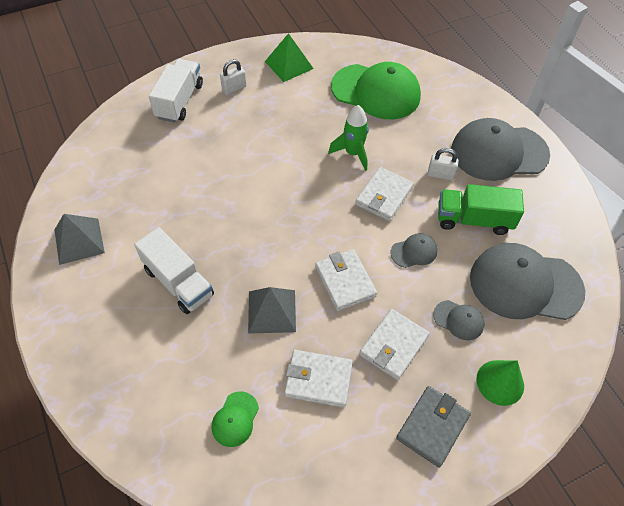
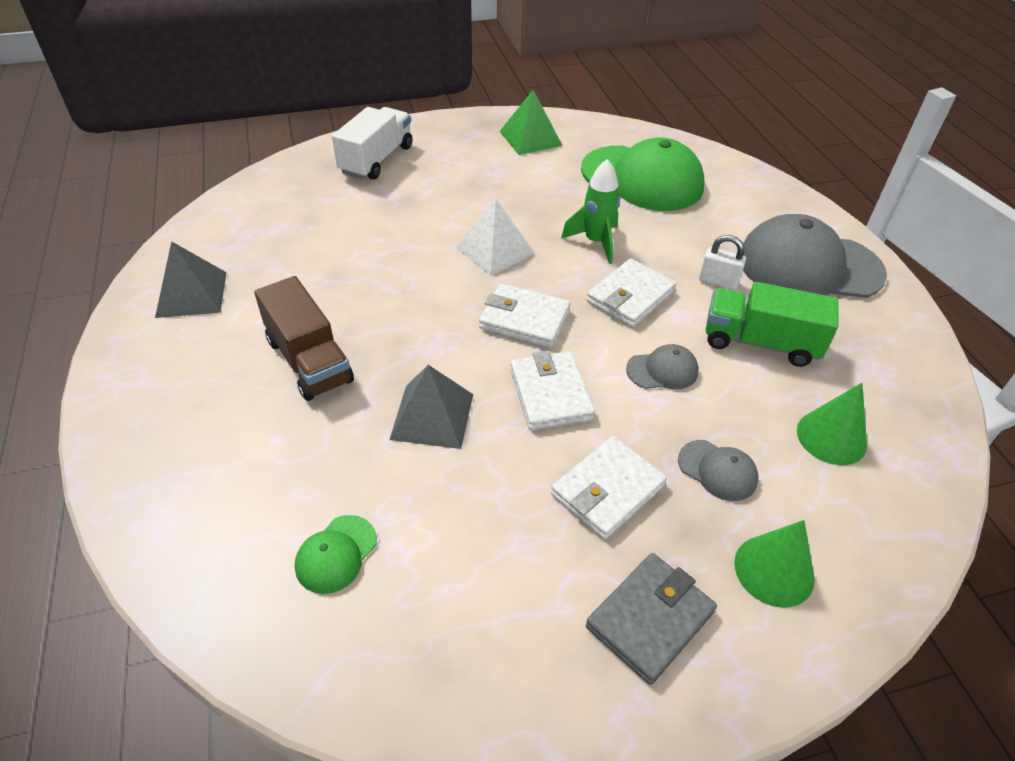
camera: 10 degrees right, 10 degrees down
(178, 282) = (309, 361): white truck -> brown truck
(234, 88) = (451, 154): white padlock -> none
(284, 171) = (495, 250): none -> white pyramid
(318, 380) = (479, 519): white wallet -> white wallet (524, 319)
(525, 284) = (831, 437): grey cap -> green cone

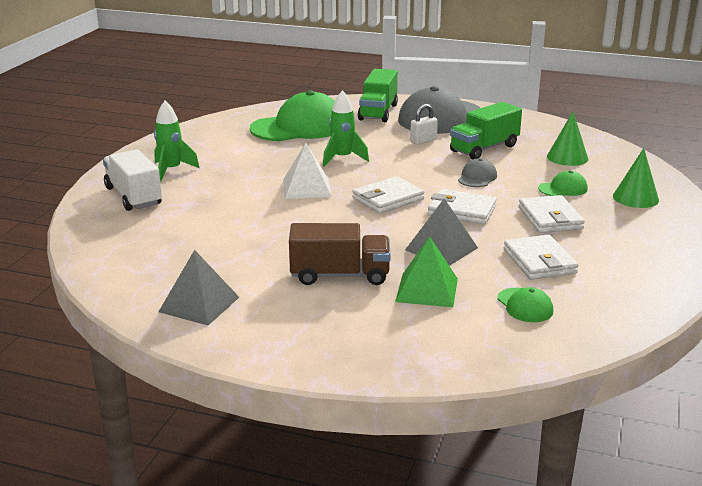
camera: 55 degrees left, 20 degrees down
(451, 153) = (171, 170): none -> green rocket
(530, 138) = (198, 142): green pyramid -> green pyramid (427, 290)
(630, 297) = (406, 166): white wallet -> white wallet (539, 261)
(650, 619) = (641, 234): grey wallet -> none
(717, 470) = (563, 189): grey cap -> green cap
(757, 213) = (378, 112): none -> green truck

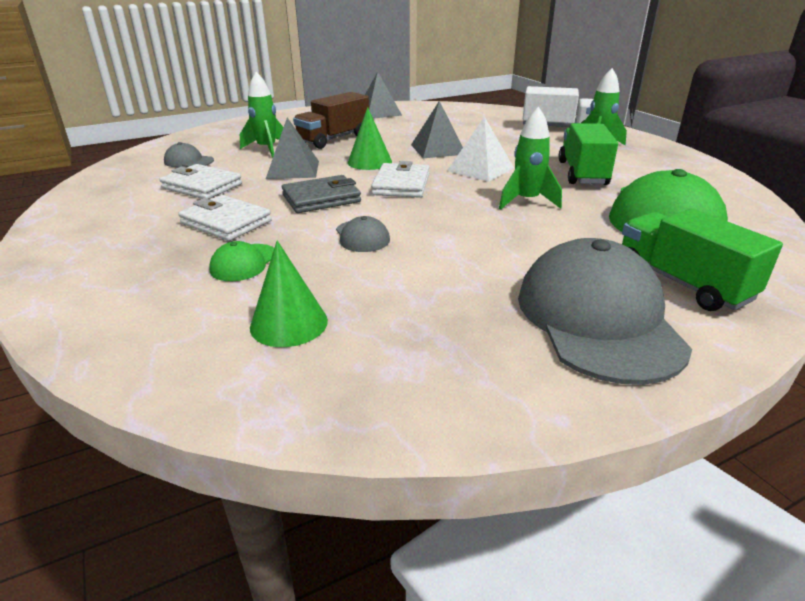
camera: 135 degrees right, 5 degrees up
(285, 218) = (438, 149): none -> grey pyramid
(423, 141) = (513, 259): white padlock -> none
(427, 290) = (267, 149): green pyramid -> green rocket
(461, 211) = (321, 198): white wallet -> grey wallet
(484, 148) = (424, 283): green truck -> green truck (582, 173)
(525, 305) = (188, 161): green cap -> grey cap
(635, 198) = (133, 288): green cone -> green cone (369, 162)

